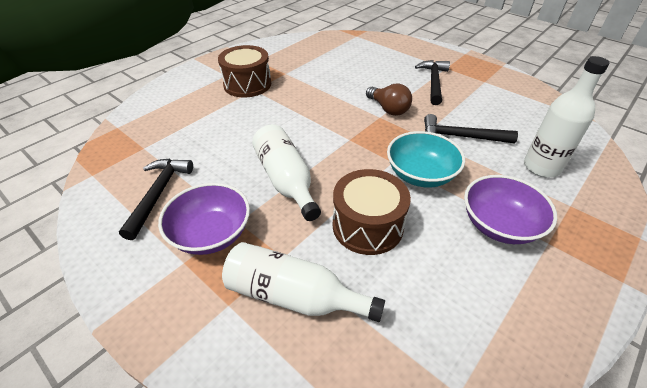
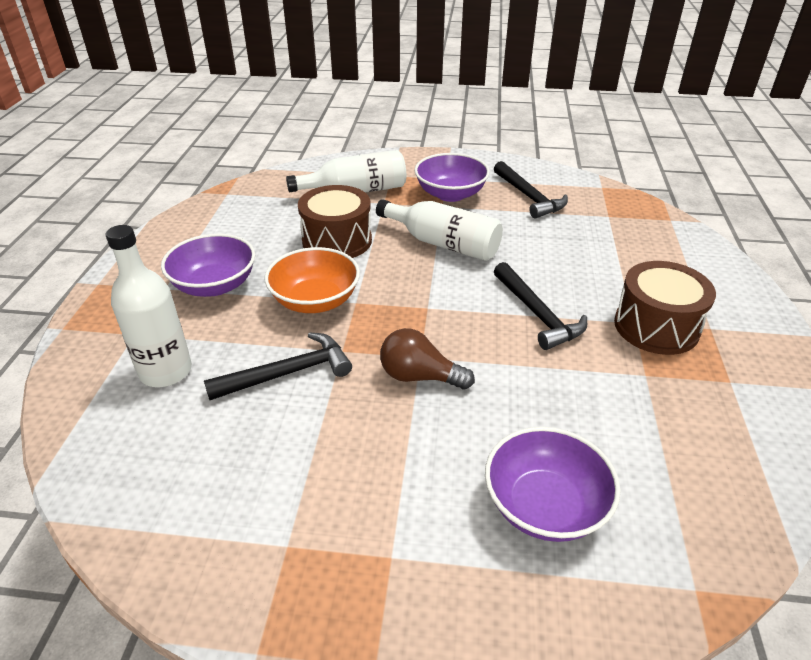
camera: 145 degrees right, 5 degrees down
(379, 60) = (544, 506): none -> purple bowl
(420, 174) = (315, 301): turquoise bowl -> orange bowl
(433, 82) = (389, 485): black hammer -> black hammer (537, 314)

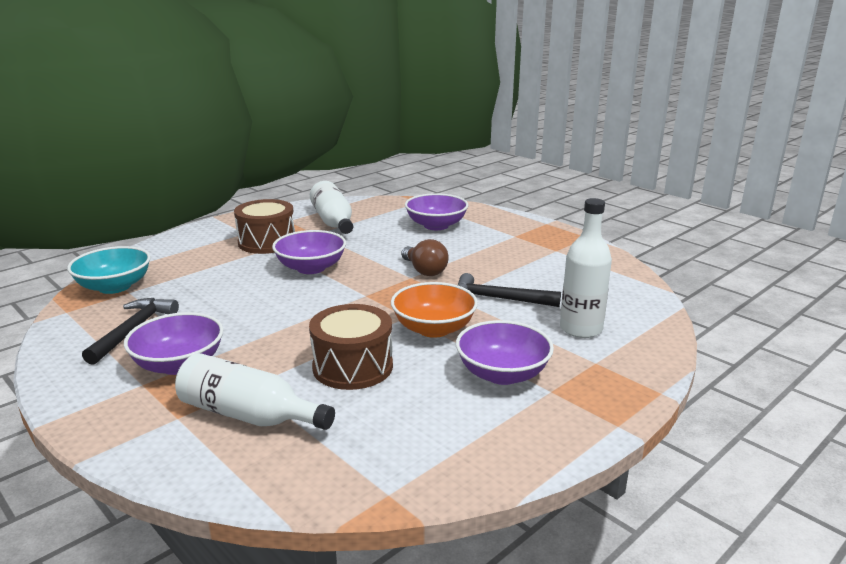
camera: 140 degrees left, 15 degrees down
(443, 243) = (278, 326): white bottle -> white bottle (333, 221)
(537, 314) = (311, 268): black hammer -> purple bowl
(630, 214) = (114, 287): none -> turquoise bowl

